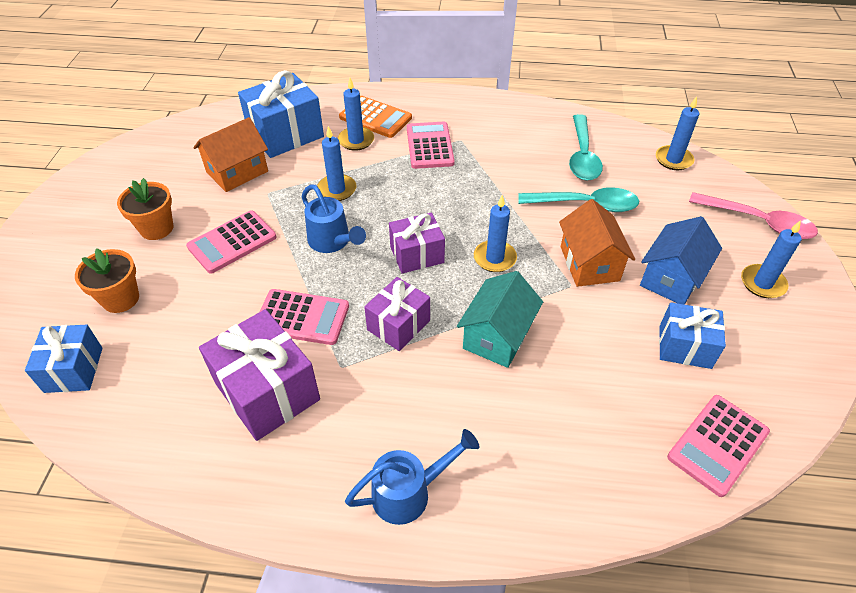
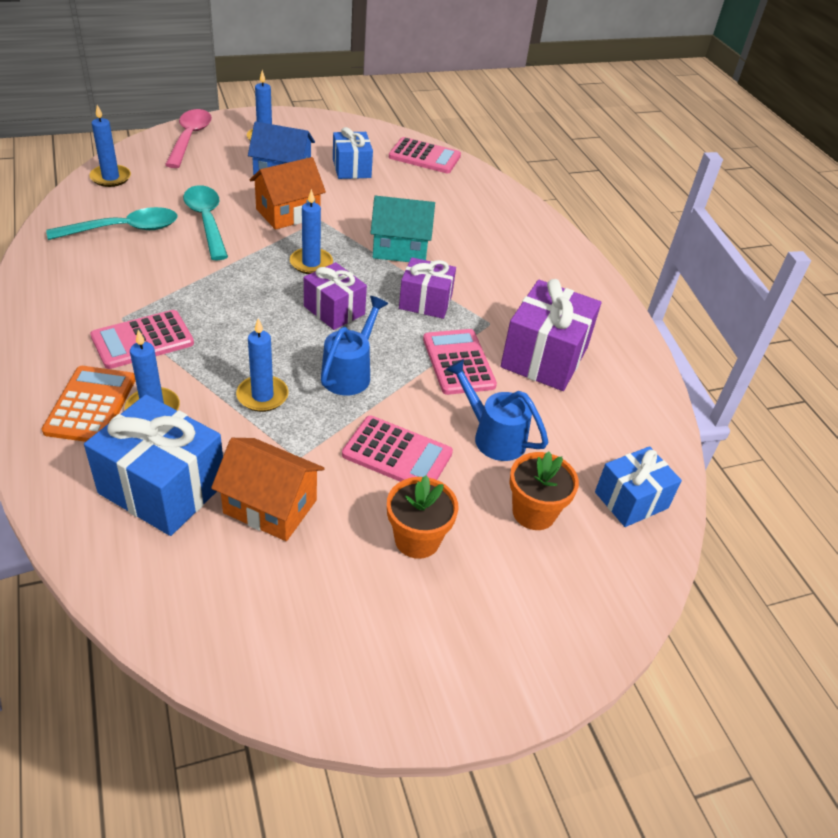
camera: 120 degrees left, 5 degrees down
(409, 492) = (558, 265): blue watering can -> blue watering can (493, 436)

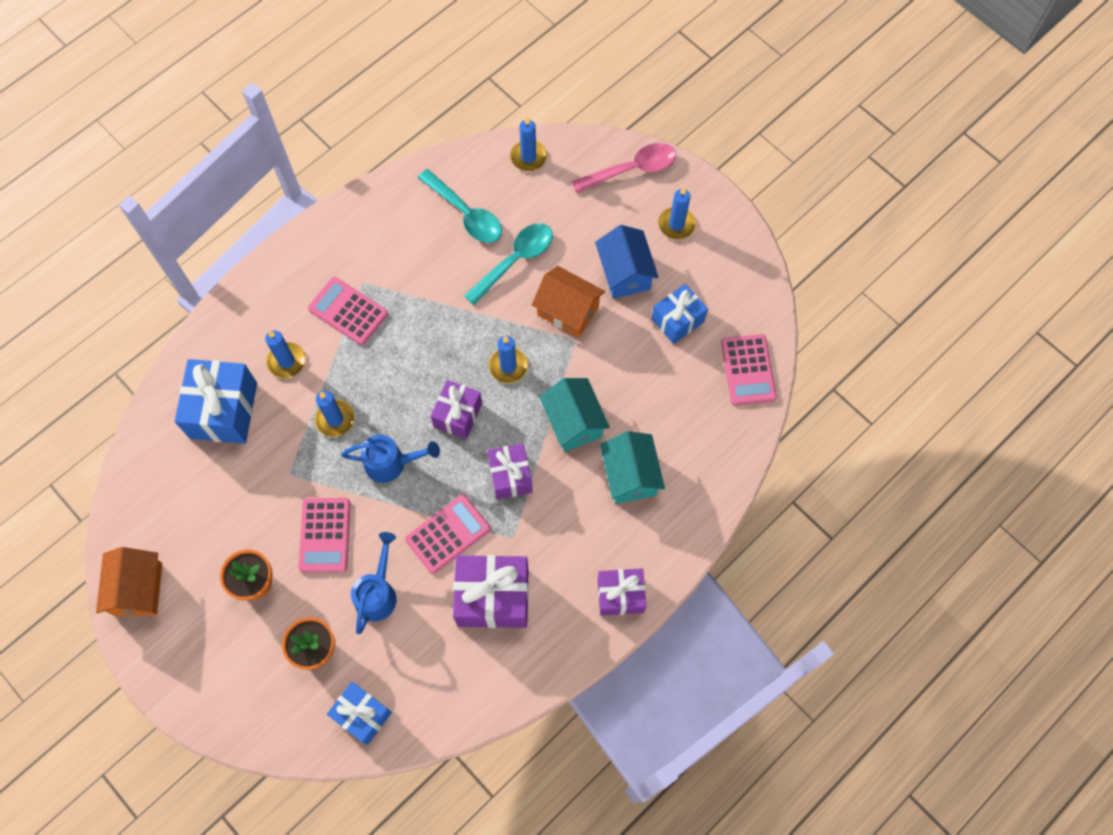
camera: 70 degrees right, 25 degrees up
(91, 405) = (270, 324): orange calculator -> none
(270, 506) = (239, 480): orange house -> orange house (138, 589)
(474, 239) = (630, 475): none -> turquoise house
(584, 284) = (620, 595): none -> purple gift

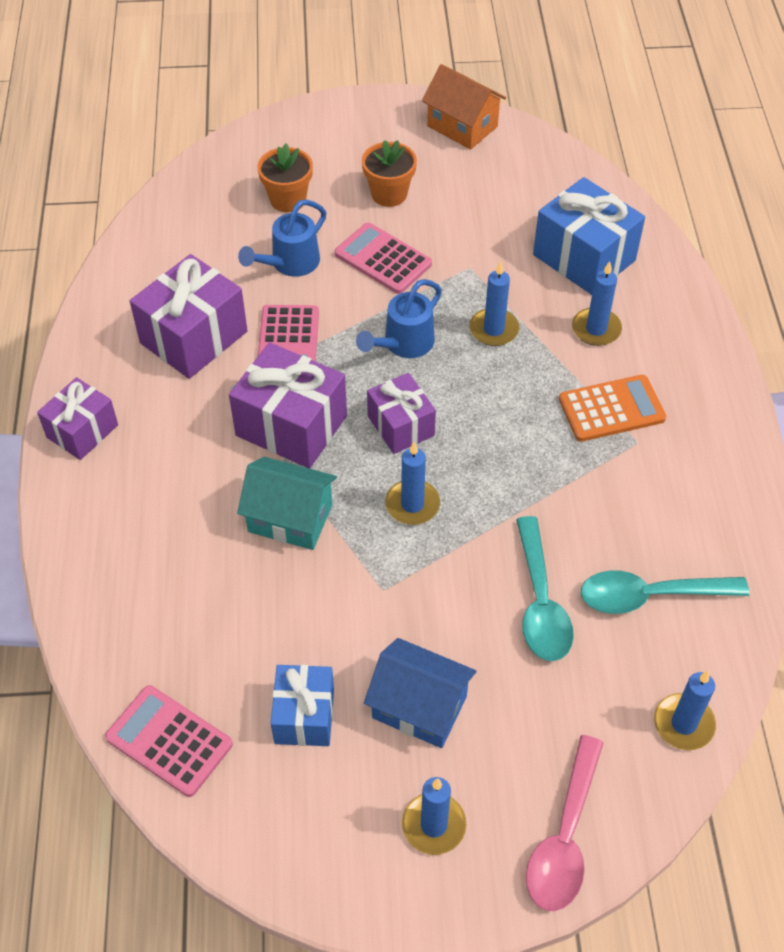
camera: 130 degrees right, 15 degrees down
(348, 311) = (611, 409): pink calculator -> orange calculator
(362, 715) = (201, 197): blue gift -> none
(378, 593) = (290, 263): blue watering can -> blue watering can turned 75 degrees clockwise
(510, 476) = (291, 425): purple gift -> purple gift, size x1.58
(568, 311) = (426, 609): orange house -> none
(630, 475) = (182, 526): turquoise house -> none

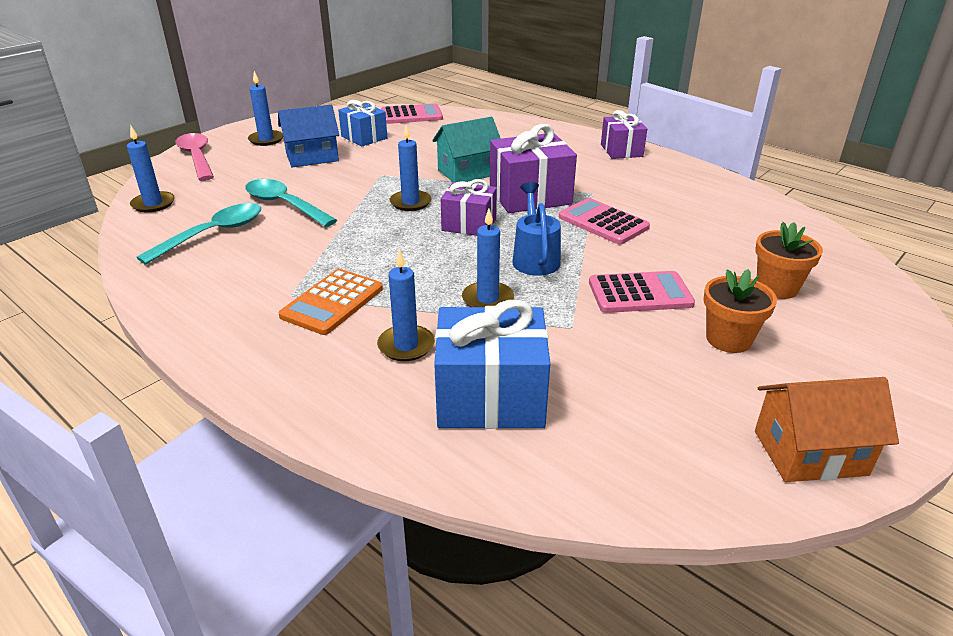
camera: 135 degrees right, 20 degrees down
(194, 337) = (654, 198): purple gift -> none
(290, 263) = (688, 255): blue watering can -> none

